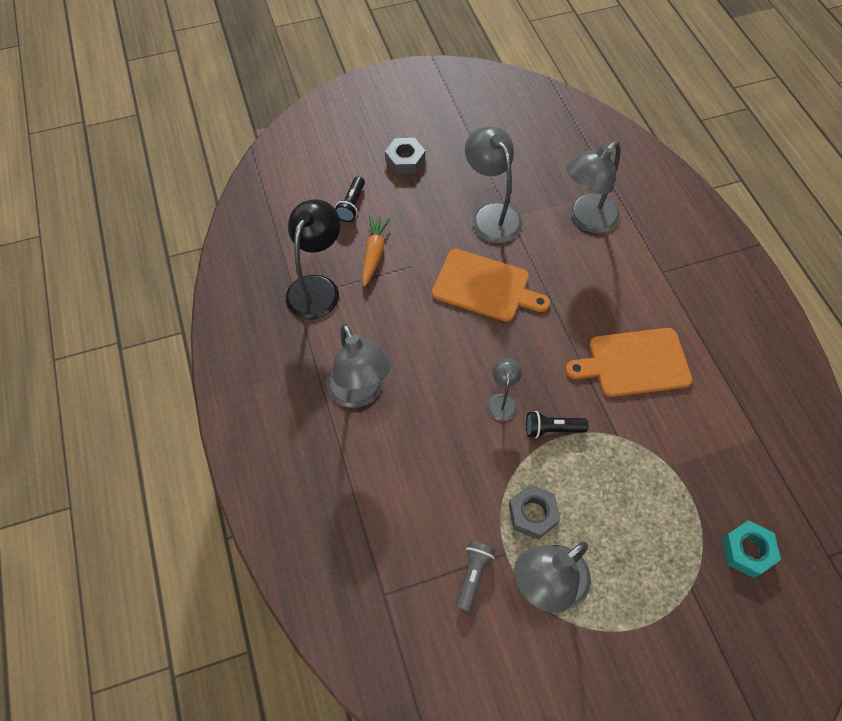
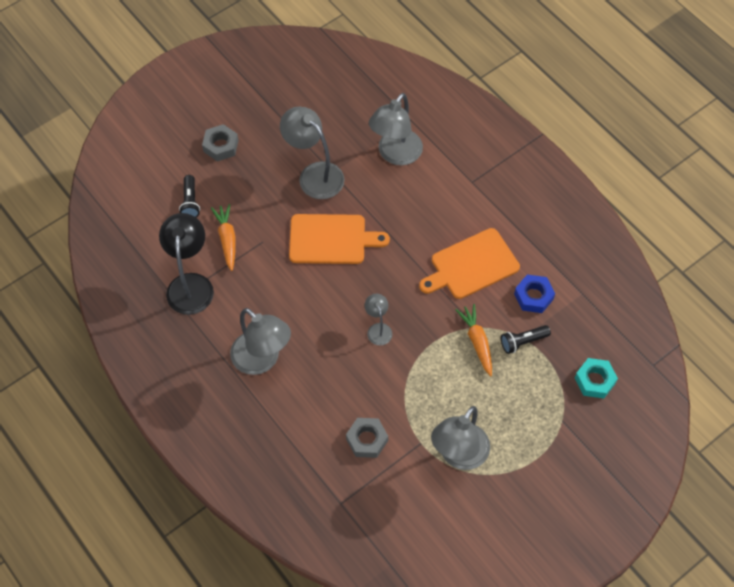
camera: 20 degrees left, 0 degrees up
(473, 576) = (402, 467): grey flashlight -> none
(533, 514) = (431, 407): grey nut -> grey nut (367, 440)
(552, 429) = (424, 338): black flashlight -> black flashlight (523, 342)
(613, 453) = (477, 342): none -> orange carrot
(698, 422) = (533, 296): none -> blue nut

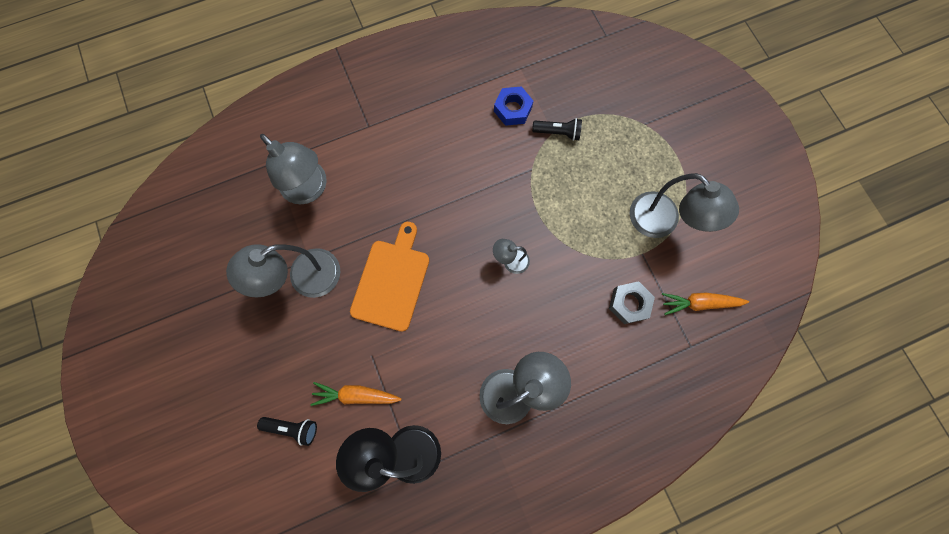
camera: 75 degrees left, 15 degrees up
(220, 146) = (228, 375): grey nut -> none
(471, 265) = (463, 154): orange cutting board -> none
(477, 342) = (548, 172): orange carrot -> orange carrot (699, 303)
(523, 342) = (558, 132): black flashlight -> black flashlight turned 75 degrees counterclockwise
(595, 381) = (611, 85): turquoise nut -> none

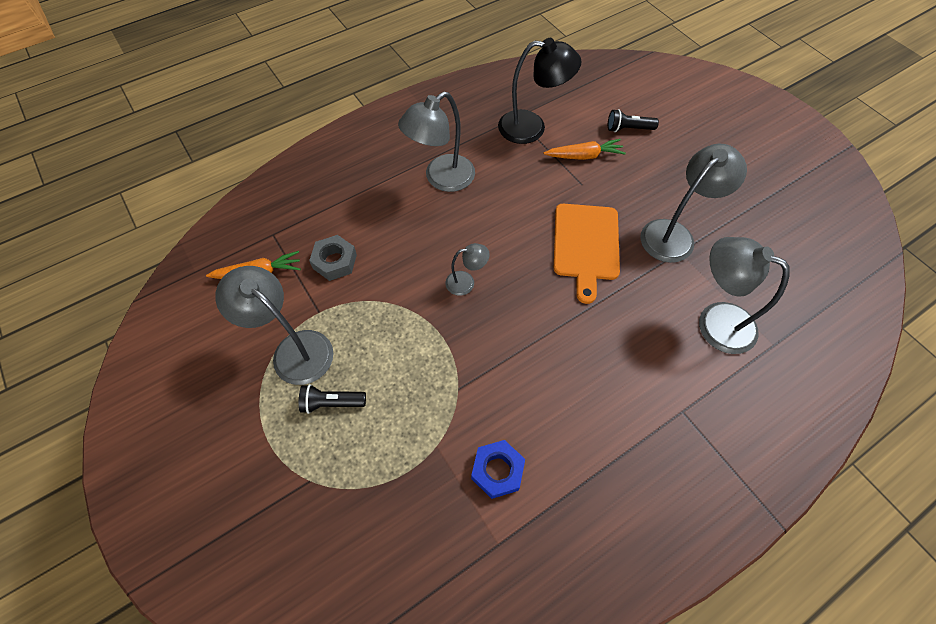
camera: 170 degrees right, 15 degrees down
(558, 132) = (430, 446): black flashlight -> black flashlight (332, 403)

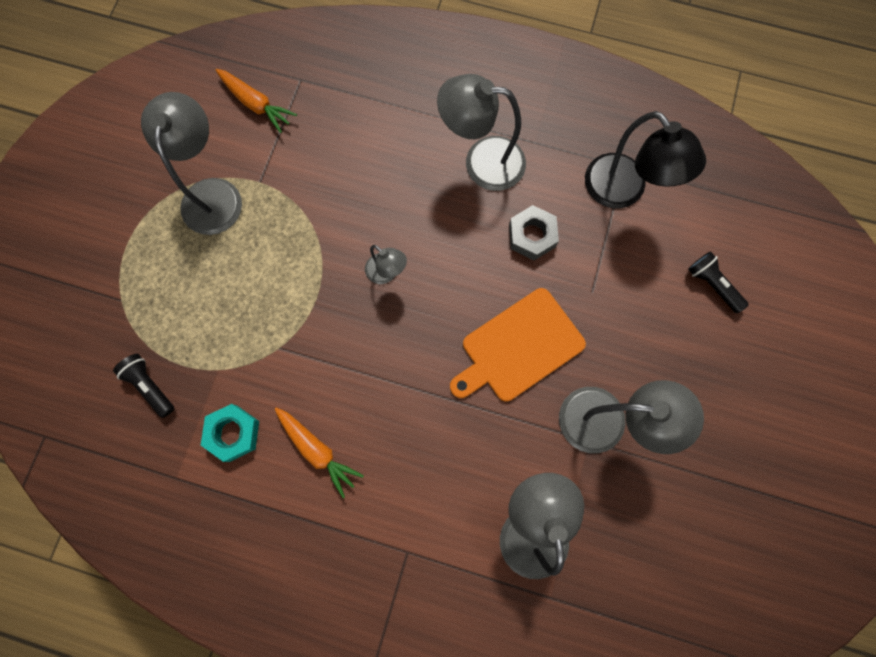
camera: 50 degrees right, 15 degrees up
(332, 403) = (191, 261): black flashlight -> black flashlight (150, 386)
(335, 261) = (316, 151): grey nut -> grey nut (532, 236)
(497, 471) = (233, 433): blue nut -> turquoise nut
(584, 156) = (632, 267): orange carrot -> orange carrot (317, 450)

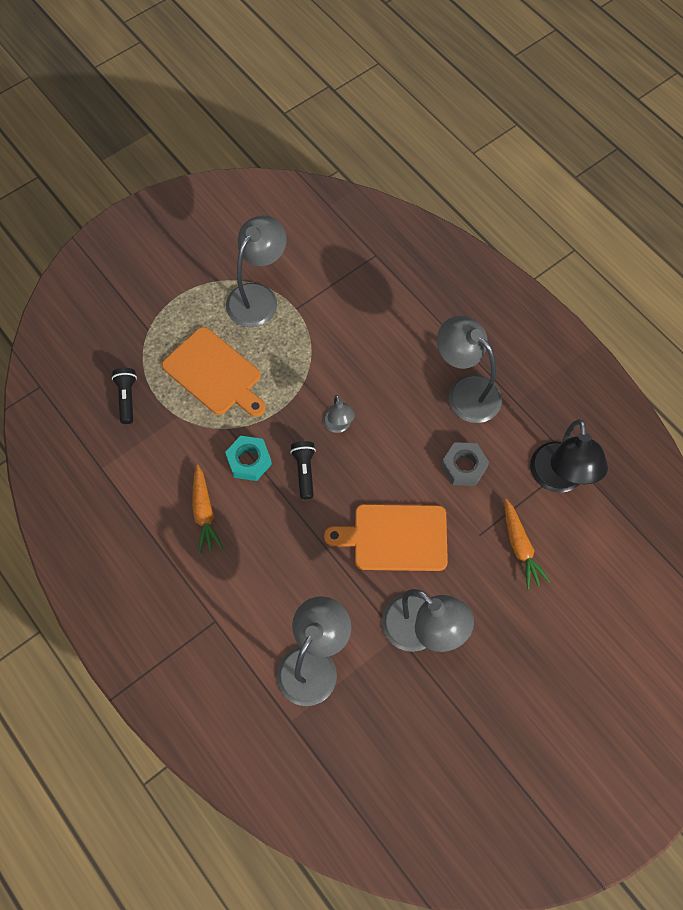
camera: 35 degrees right, 10 degrees down
(224, 301) = (214, 374): none -> orange cutting board
(233, 433) = (158, 464): turquoise nut -> turquoise nut (249, 461)
(256, 104) = (332, 254): orange carrot -> orange carrot (520, 547)
(712, 285) = (577, 590): black flashlight -> black flashlight (304, 471)

